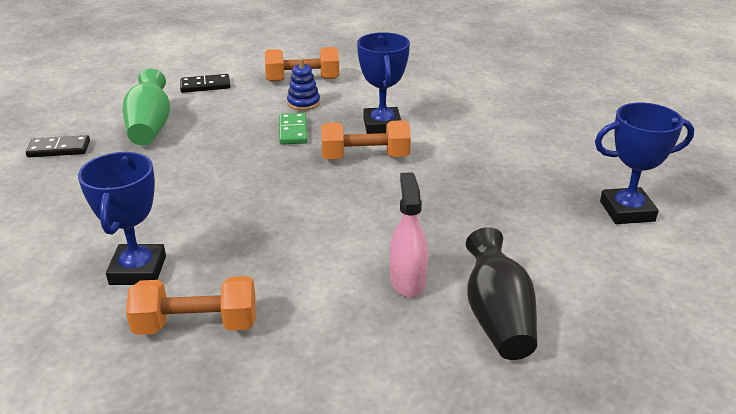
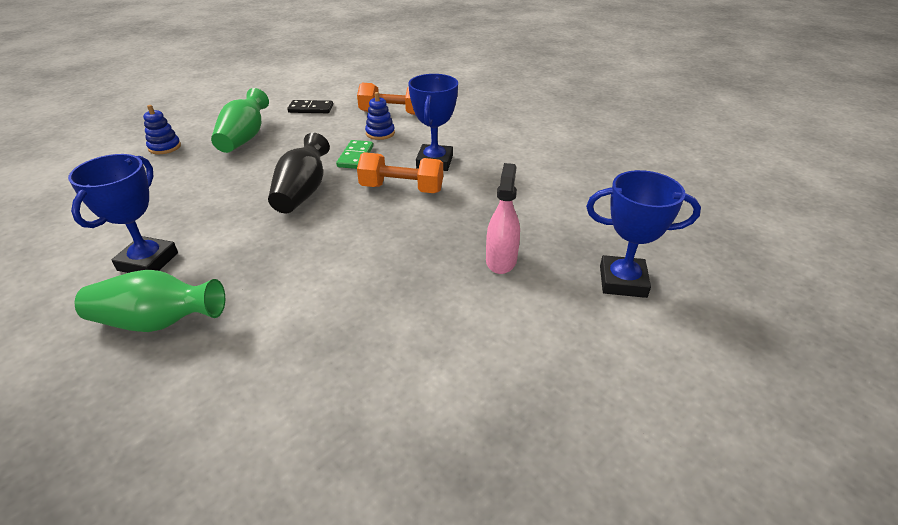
camera: 15 degrees right, 5 degrees up
(59, 149) = (164, 147): black domino -> blue stacking toy
(196, 325) = (158, 322): orange dumbbell -> green vase
(407, 281) = (365, 315): pink spray bottle -> pink spray bottle (501, 260)
(497, 317) = (427, 371): black vase -> black vase (303, 192)

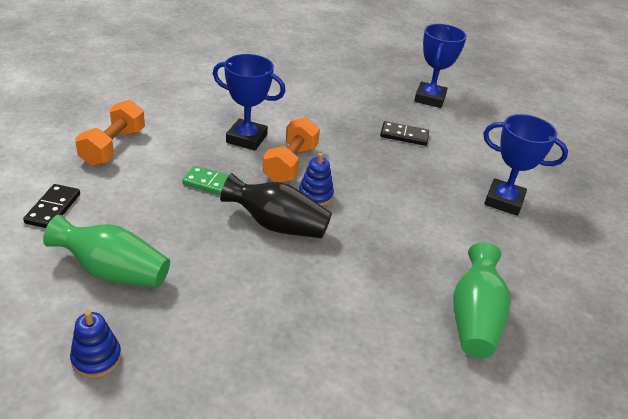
camera: 85 degrees left, 0 degrees up
(148, 261) = (385, 337): blue trophy -> blue trophy (504, 201)
(380, 133) = (164, 162): blue stacking toy -> blue stacking toy (315, 195)
(501, 260) = (404, 136): pink spray bottle -> black domino

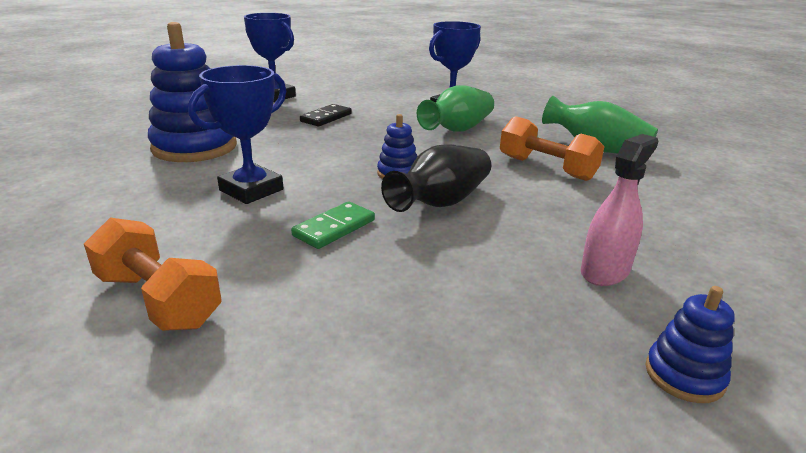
camera: 65 degrees left, 10 degrees down
(53, 208) = (295, 394): black domino -> none
(113, 272) = (497, 338): green vase -> green vase (457, 130)
(210, 322) = (604, 271): none -> pink spray bottle
(290, 164) = (329, 175): orange dumbbell -> orange dumbbell (546, 168)
(297, 97) = (195, 147): none -> blue stacking toy

